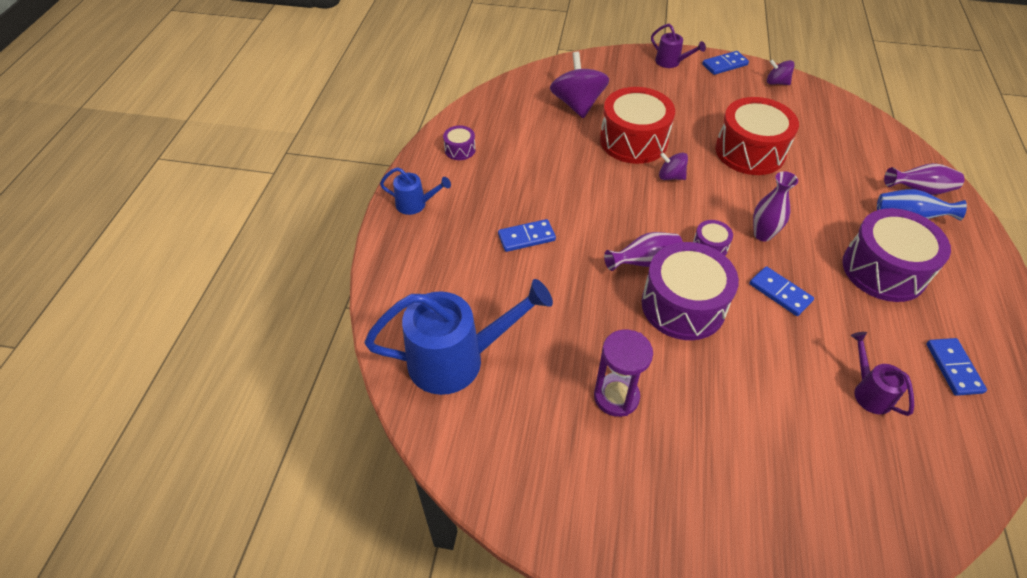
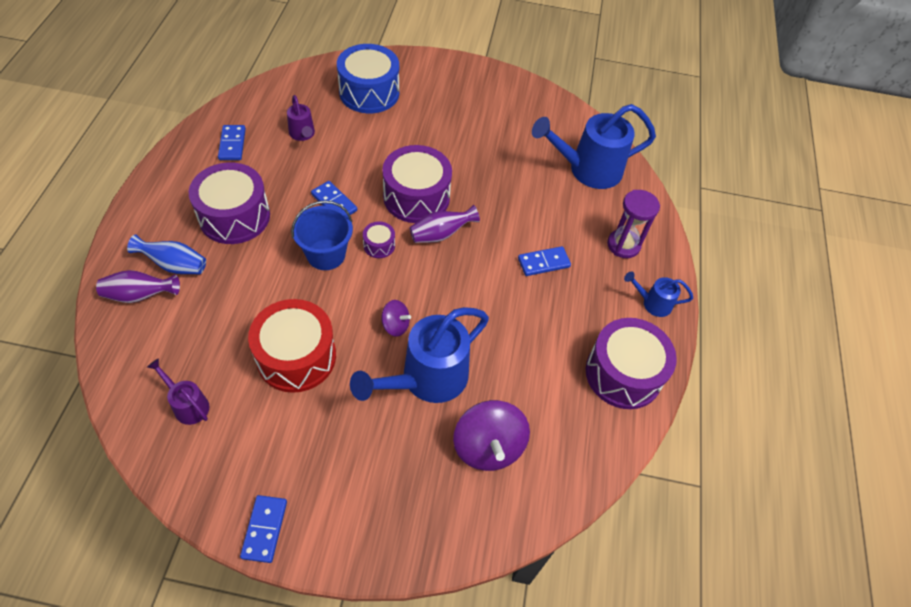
camera: 175 degrees right, 5 degrees up
(460, 150) = (623, 374): purple drum -> purple drum, size x2.22
(616, 397) = (477, 142): purple hourglass -> purple hourglass (623, 245)
(633, 141) = (426, 379): red drum -> blue watering can
(671, 62) = (343, 538): purple watering can -> purple watering can (188, 405)
(724, 65) = (265, 529): blue domino -> blue domino turned 60 degrees counterclockwise
(762, 234) = (326, 254): purple vase -> blue bucket
(776, 82) = (206, 483): purple spinning top -> none
(807, 487) = (369, 92): none -> blue drum

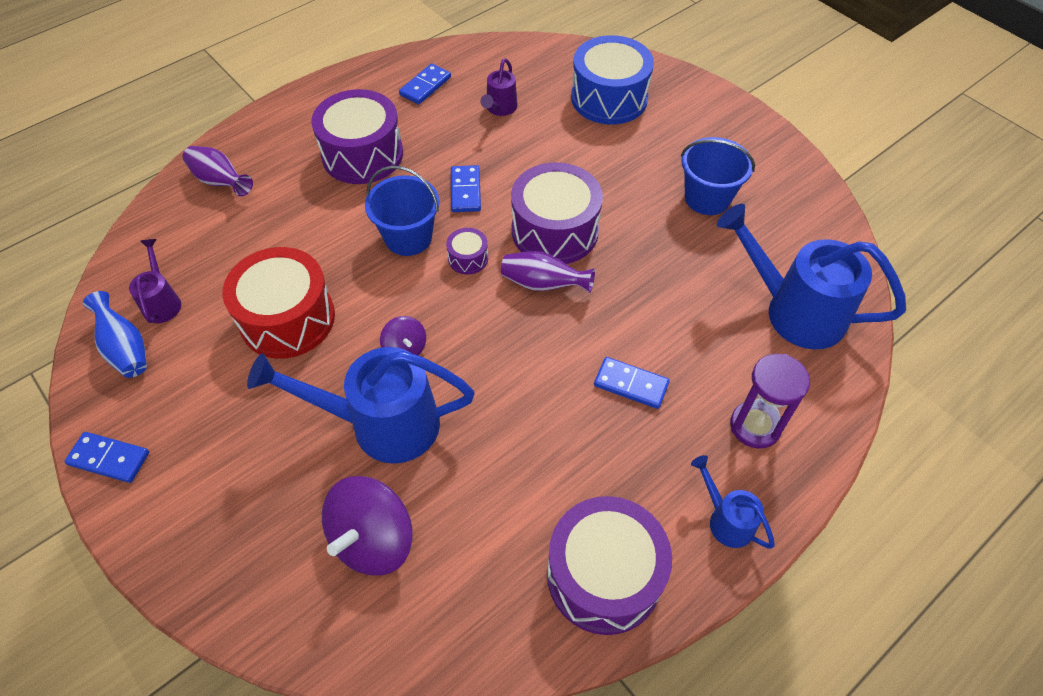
camera: 45 degrees right, 0 degrees up
(174, 265) = (271, 171): blue vase -> blue vase (125, 348)
(265, 529) = (109, 459): blue domino -> blue domino turned 60 degrees clockwise
(486, 128) = (707, 198): none -> blue bucket

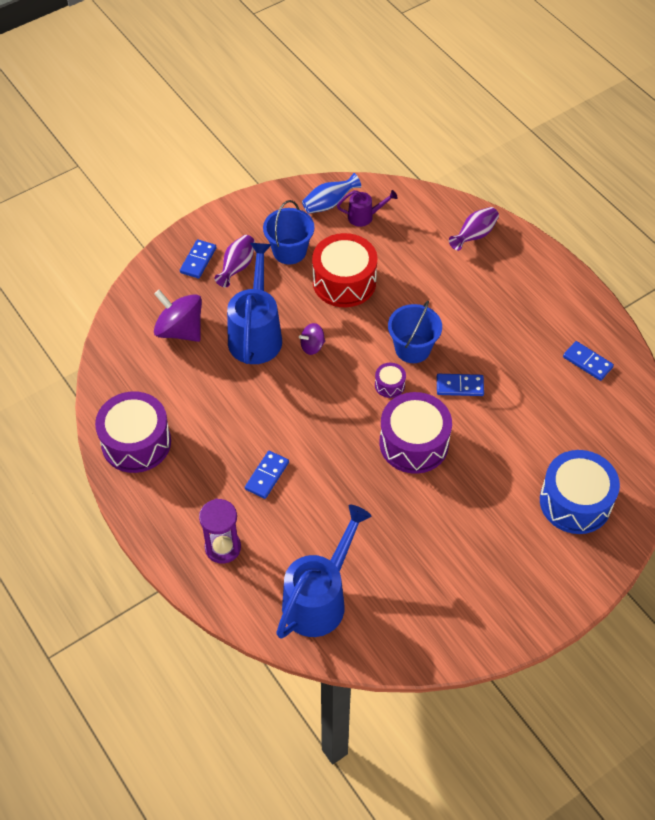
camera: 95 degrees right, 0 degrees up
(109, 459) = (252, 207): blue domino -> blue domino (198, 260)
(362, 154) = (502, 319): purple drum -> none
(500, 108) = (559, 415): purple watering can -> none
(543, 284) = (361, 431): purple vase -> purple vase (237, 267)
(707, 198) = (445, 560): blue bucket -> blue bucket (289, 251)
(726, 519) = (158, 515): blue watering can -> none

